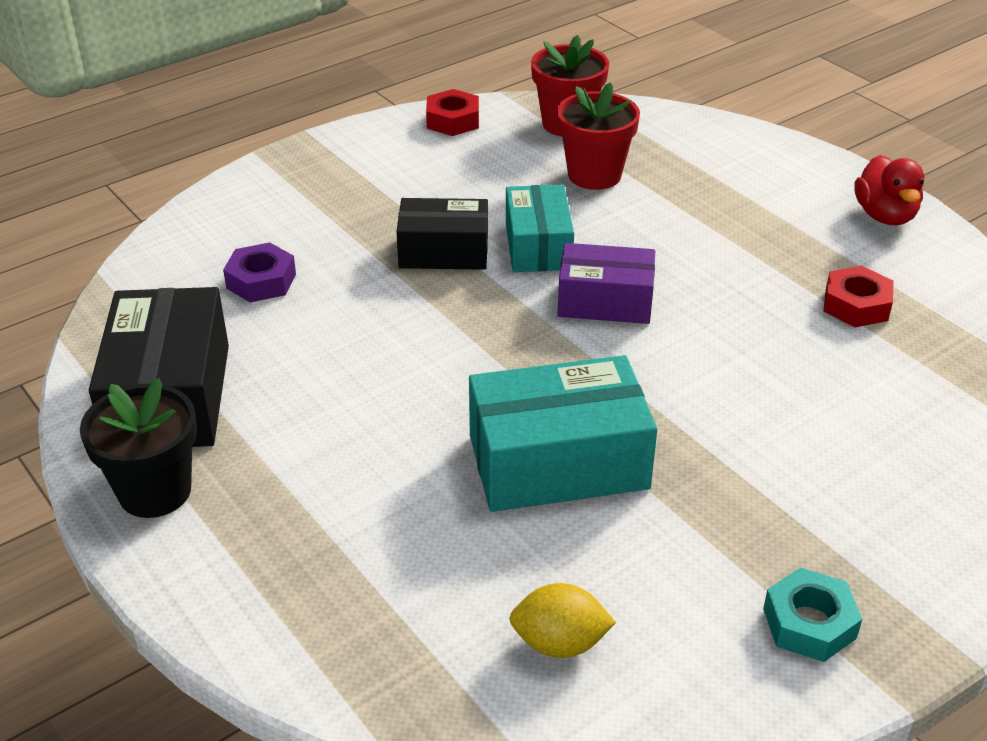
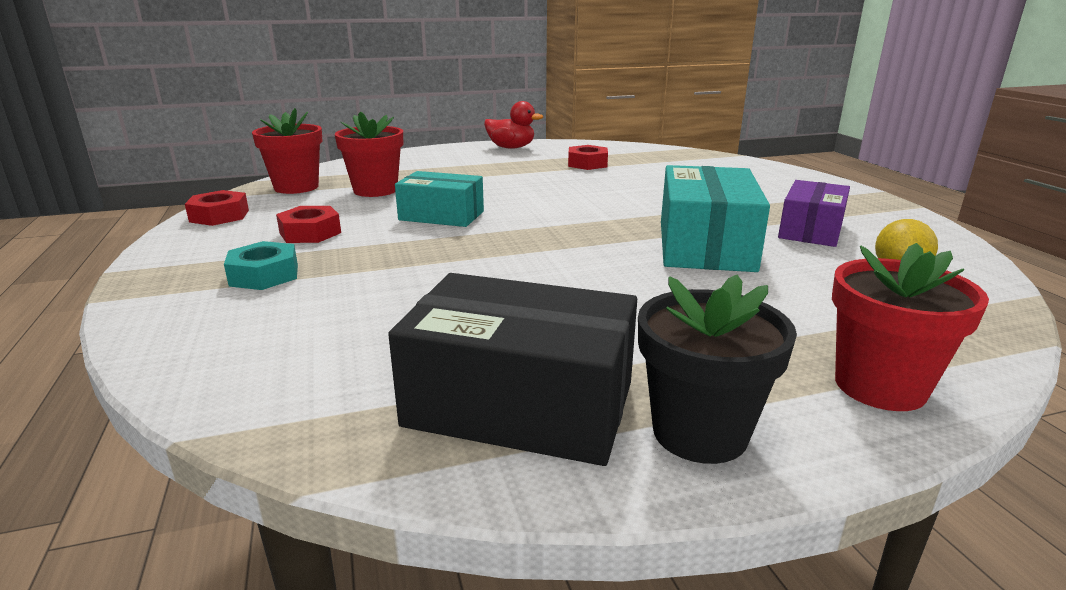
camera: 70 degrees left, 15 degrees down
(252, 599) = (880, 386): none -> red flower pot
(261, 281) = (353, 324): purple nut -> none
(439, 186) = (310, 233): none -> red nut
(444, 251) = (409, 243): black box -> none
(605, 301) = (531, 209): purple box -> purple box (811, 230)
(809, 623) = (862, 212): turquoise nut -> turquoise nut (264, 275)

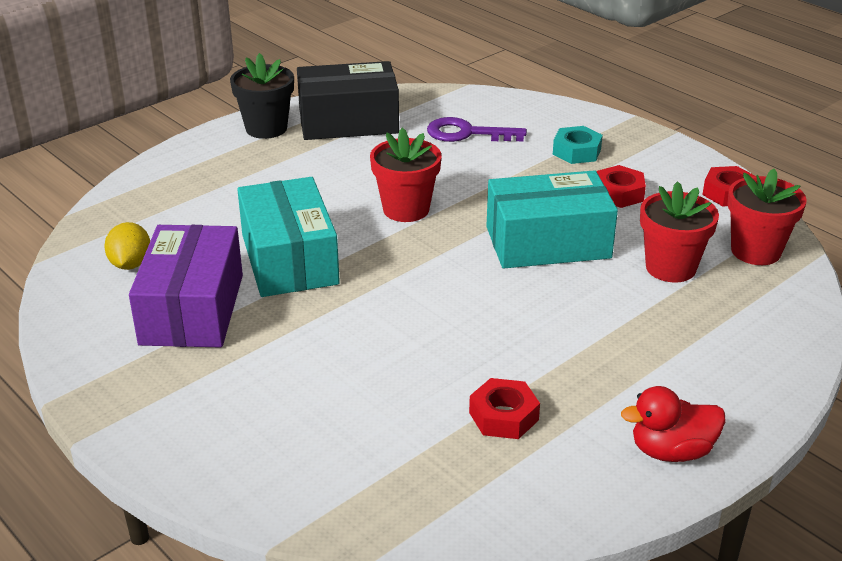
camera: 155 degrees right, 10 degrees up
(352, 330) = (467, 133): none -> purple key
(441, 216) = (548, 242): turquoise box -> turquoise box, size x1.54
(811, 230) = (192, 309): purple box -> purple box, size x1.54
(880, 386) = (181, 166): red flower pot -> red flower pot (406, 209)

